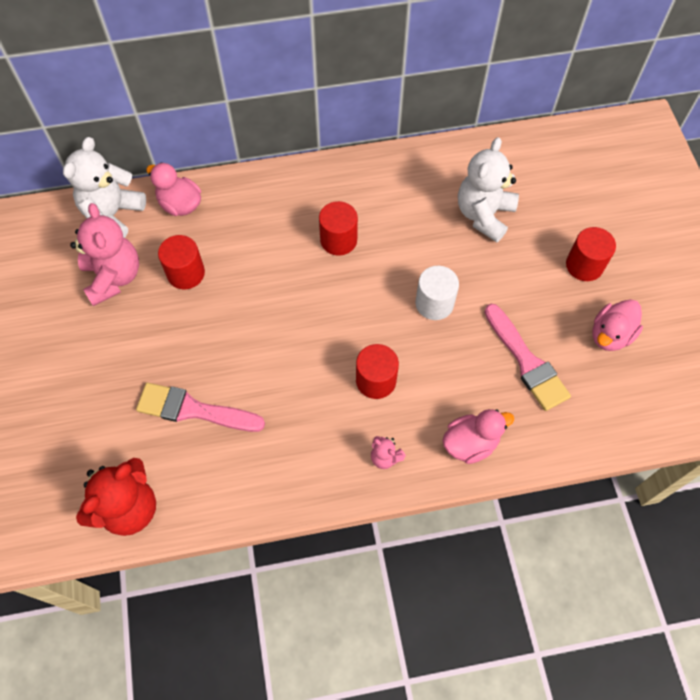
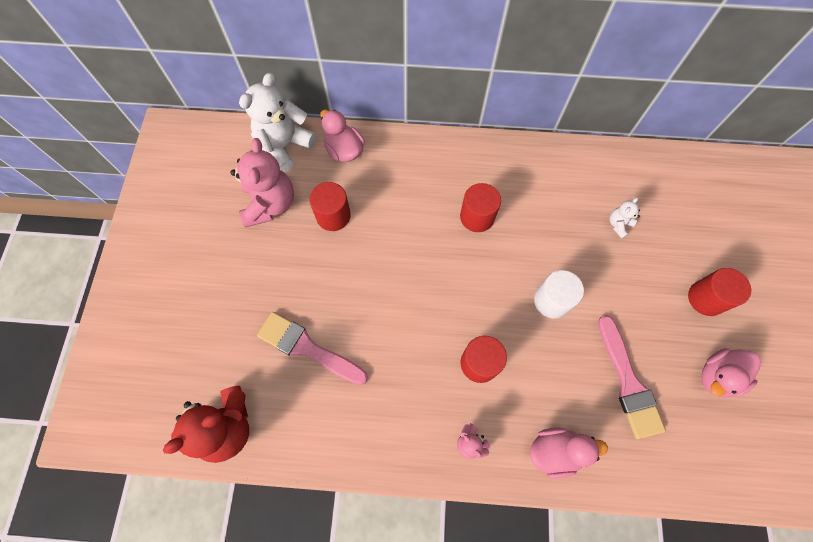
camera: 15 degrees right, 5 degrees up
(484, 215) = (618, 224): white teddy bear -> white teddy bear, size x0.46

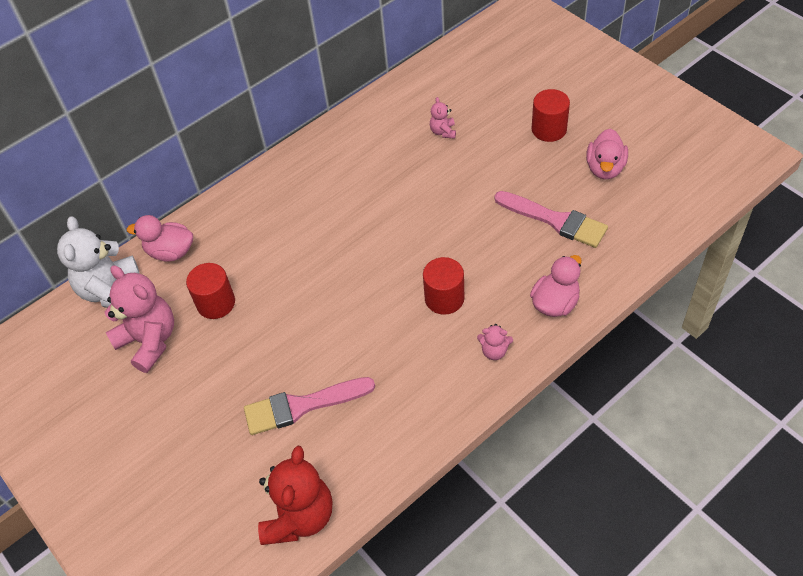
camera: 40 degrees left, 15 degrees down
(477, 217) = (335, 209): red cylinder -> none
(552, 300) = (450, 216): white cylinder -> none
(618, 224) = (443, 132): white teddy bear -> pink teddy bear

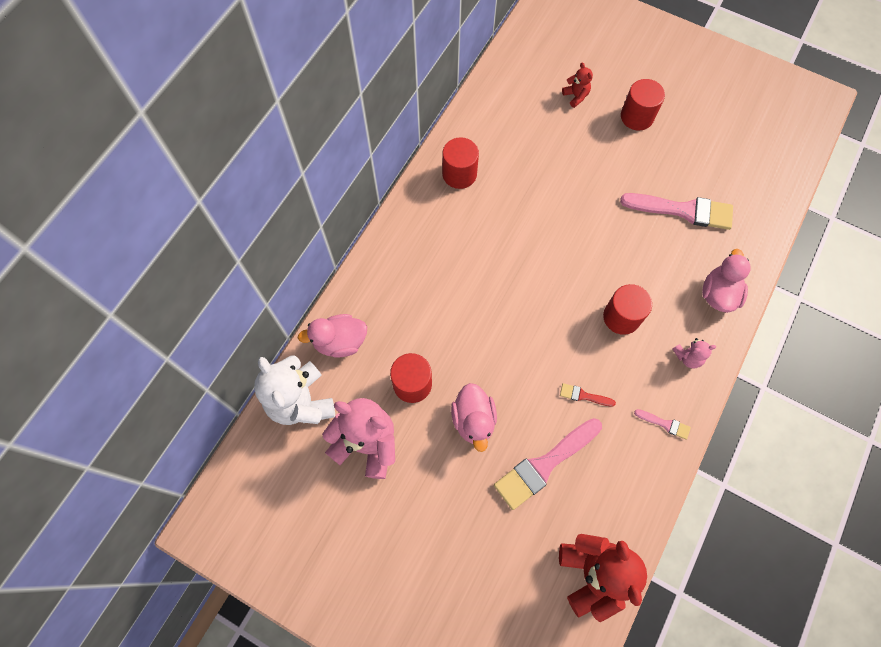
camera: 25 degrees left, 15 degrees up
(350, 141) = (459, 174): none -> red cylinder
(371, 357) = (583, 396): none -> red brush
(440, 404) = (665, 424): none -> pink brush
(443, 132) = (542, 142): pink teddy bear -> none
(496, 100) = (576, 96): none -> red teddy bear
(605, 168) = (702, 146): pink duck -> pink duck (473, 420)

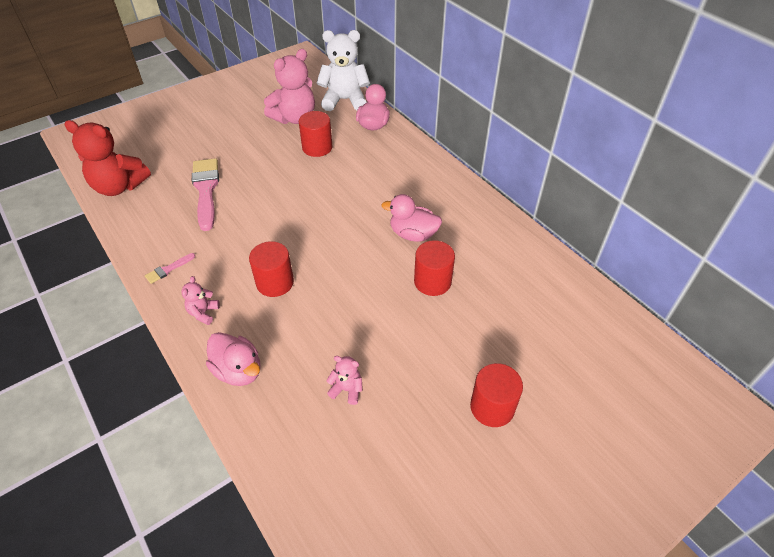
camera: 115 degrees right, 20 degrees down
(459, 174) = (485, 229): red cylinder -> red cylinder (432, 281)
(473, 420) = (267, 167): pink duck -> pink duck (413, 234)
(576, 96) = (545, 358): red teddy bear -> none
(583, 396) = (233, 230): red brush -> none
(683, 210) = (347, 389): pink brush -> pink teddy bear

